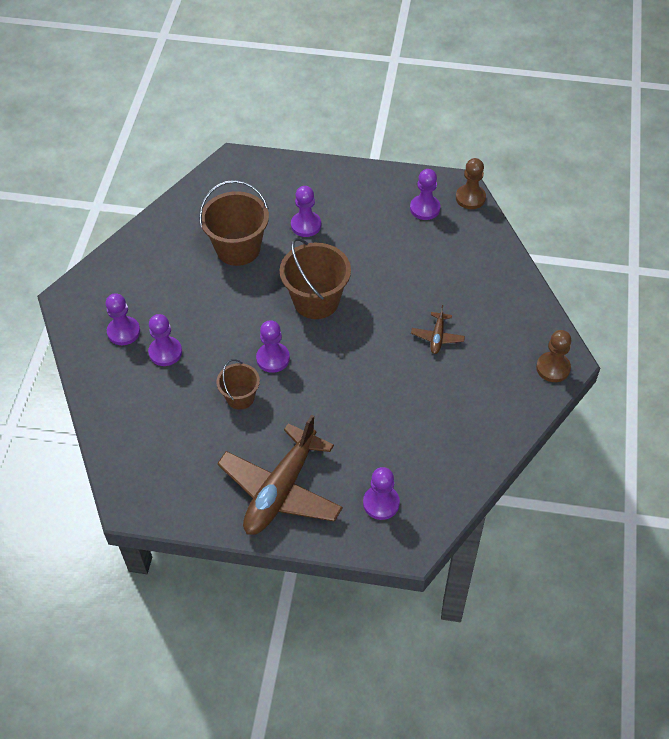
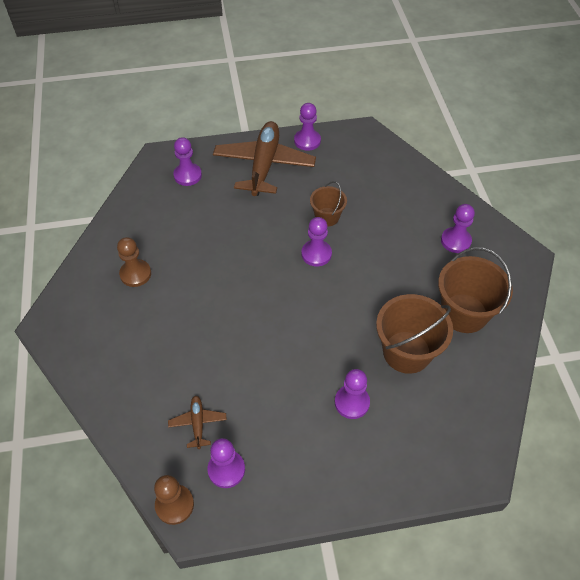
camera: 160 degrees right, 0 degrees up
(165, 352) = (409, 234): purple pawn -> purple pawn (307, 141)
(316, 300) = (302, 318): brown bucket -> brown bucket (464, 313)
(437, 337) = (175, 314): brown plane -> brown plane (198, 423)
(553, 368) = (60, 315): brown pawn -> brown pawn (135, 274)

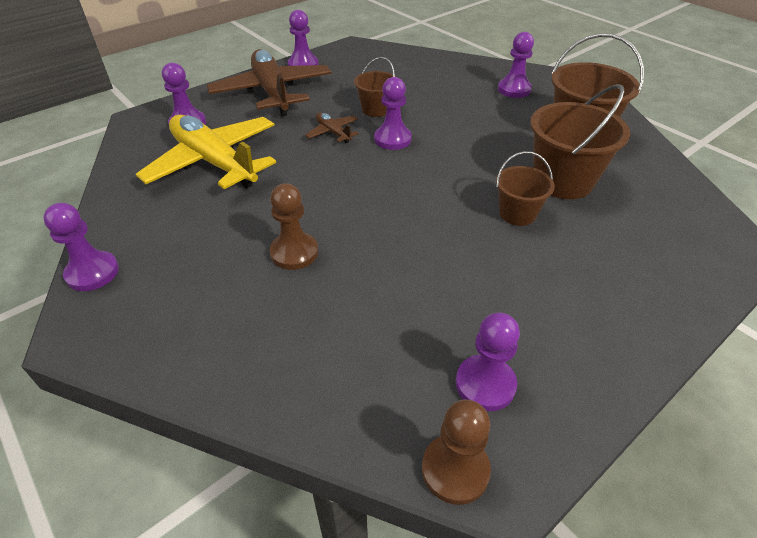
camera: 30 degrees left, 10 degrees down
(135, 274) = (184, 228): brown pawn -> brown pawn (294, 252)
(183, 223) = (214, 162): none -> yellow plane
(198, 423) = (400, 349): brown plane -> brown plane (333, 133)
(348, 364) = (517, 214): none -> brown bucket
(352, 402) = (557, 245): purple pawn -> purple pawn (92, 273)

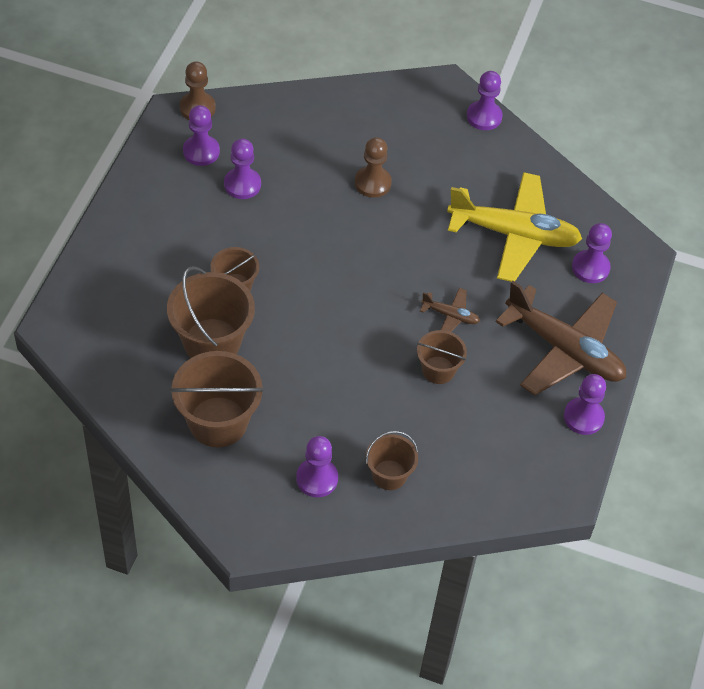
camera: 145 degrees right, 10 degrees up
(392, 139) = (390, 331): purple pawn -> purple pawn (242, 184)
(460, 78) = (389, 475): none -> brown bucket

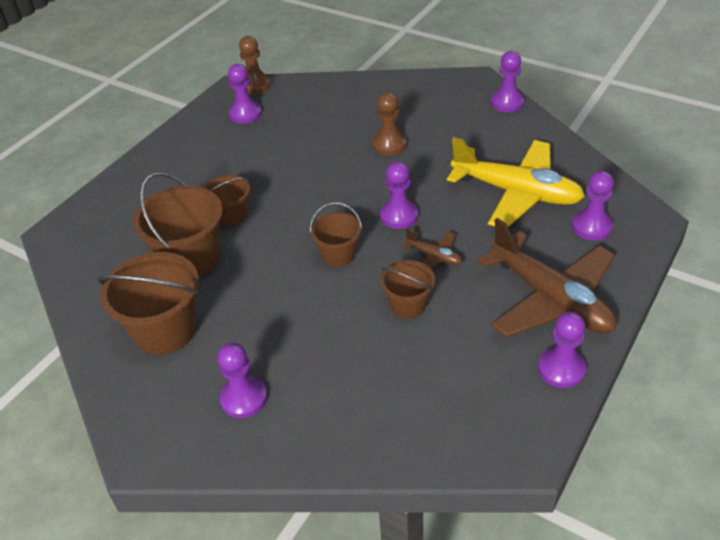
camera: 20 degrees right, 10 degrees down
(242, 184) = (271, 139): purple pawn -> purple pawn (399, 216)
(389, 475) = (323, 404): brown bucket -> brown bucket (338, 254)

